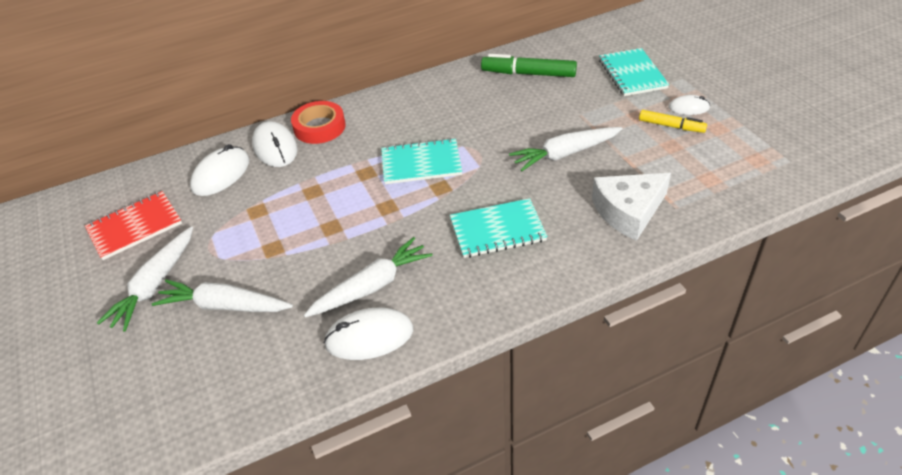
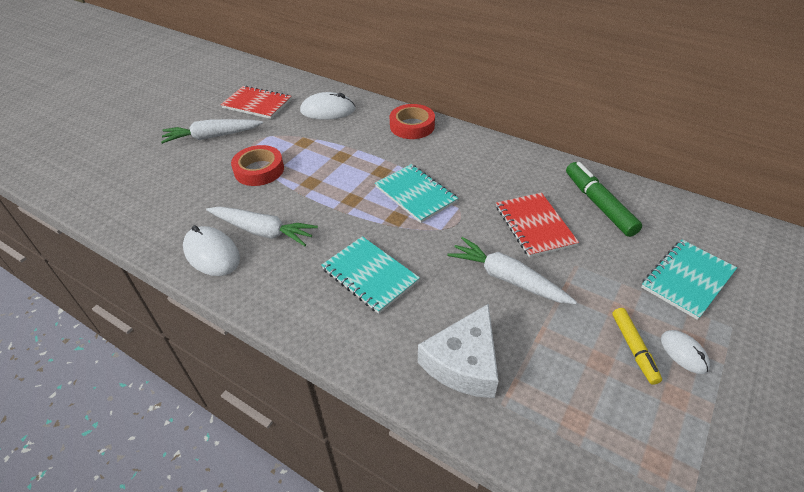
camera: 55 degrees right, 0 degrees up
(224, 306) = (208, 172): white carrot -> none
(267, 261) = (259, 170): none -> red tape
(275, 147) = (373, 118): white mouse -> none
(522, 115) = (534, 226): none -> red notebook
(628, 211) = (464, 362): white cheese -> white cheese turned 90 degrees counterclockwise

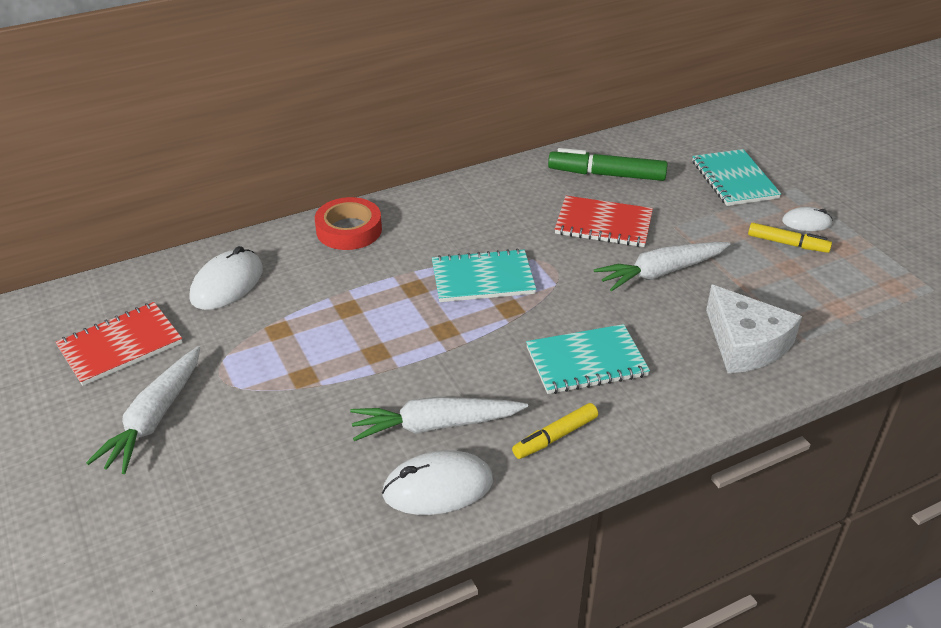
camera: 60 degrees left, 5 degrees down
(259, 170) = (298, 392): red tape -> none
(263, 231) = (435, 426): white carrot -> white carrot turned 150 degrees counterclockwise
(284, 288) = (555, 437): none -> yellow marker

